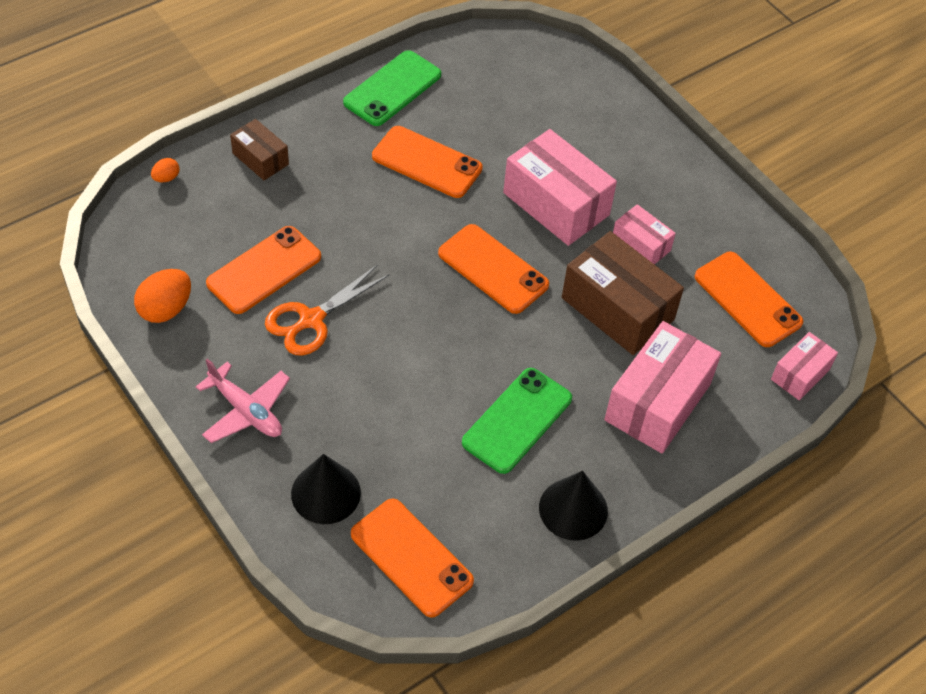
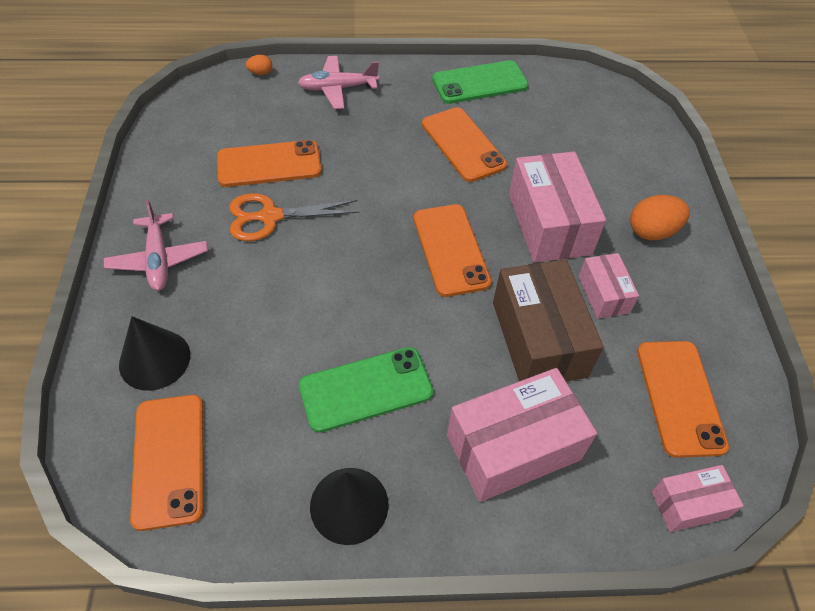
camera: 35 degrees right, 0 degrees up
(166, 309) = (175, 158): orange egg -> orange egg (652, 231)
(260, 159) = (338, 88): brown box -> pink plane

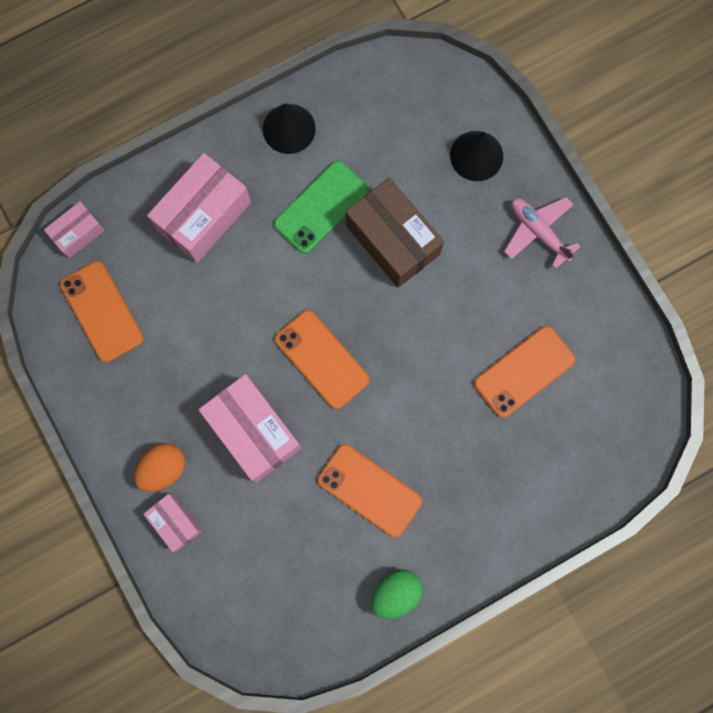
camera: 155 degrees right, 25 degrees up
(169, 460) = (415, 99): orange phone -> none
(260, 73) = (616, 486): orange egg -> none
(270, 217) = (483, 316): orange scissors -> none
(338, 88) = (528, 505): pink plane -> none
(479, 83) = (395, 593): green phone -> green egg
(539, 339) = (218, 309): brown box -> brown box (392, 240)
(603, 294) = (184, 378): pink box -> pink box (175, 522)

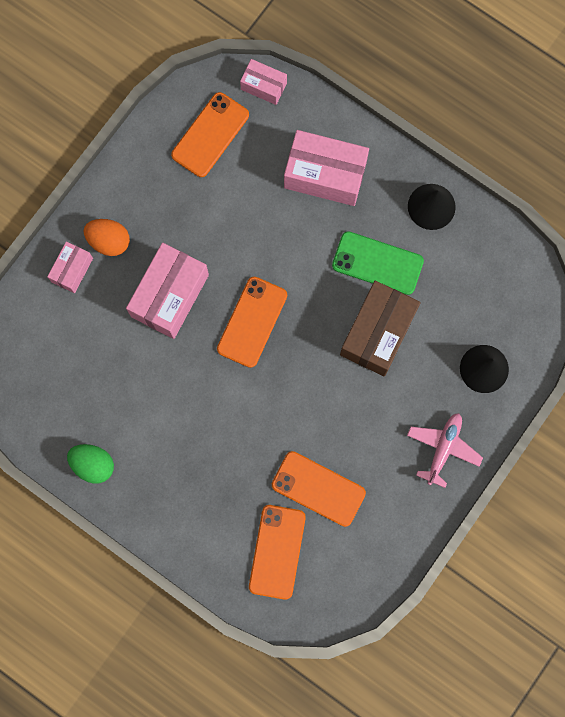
camera: 65 degrees right, 0 degrees up
(369, 490) = (164, 407): orange phone -> orange phone (277, 551)

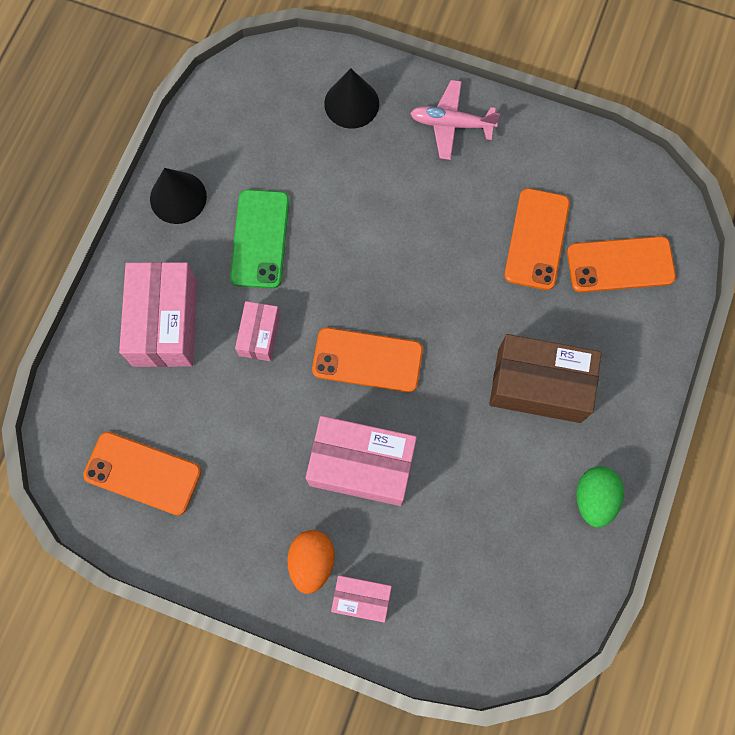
camera: 105 degrees left, 5 degrees down
(263, 86) = (64, 424): pink box -> pink box (259, 335)
(377, 333) = (342, 219): brown box -> brown box (539, 385)

